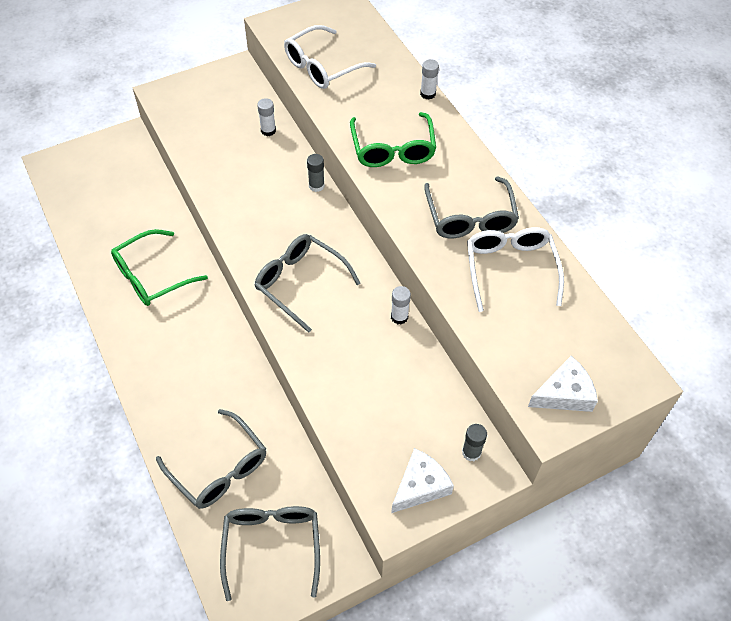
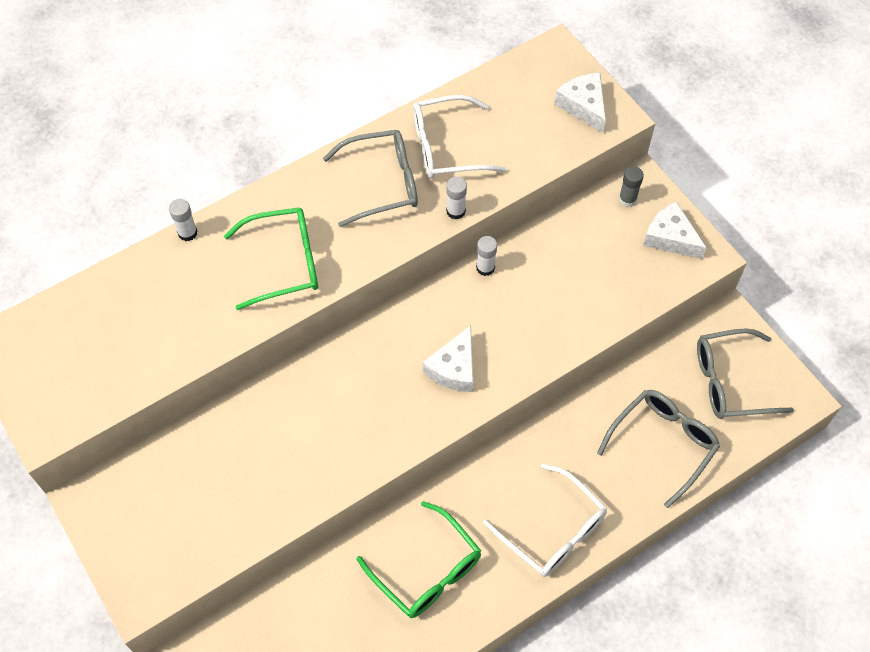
camera: 95 degrees left, 5 degrees up
(268, 130) = (212, 439): white glue stick -> white glue stick (455, 211)
(300, 283) = (454, 368): grey glasses -> white cheese
(316, 186) = (305, 369): grey glue stick -> none
(322, 67) = (137, 355): white glasses -> white glasses (553, 530)

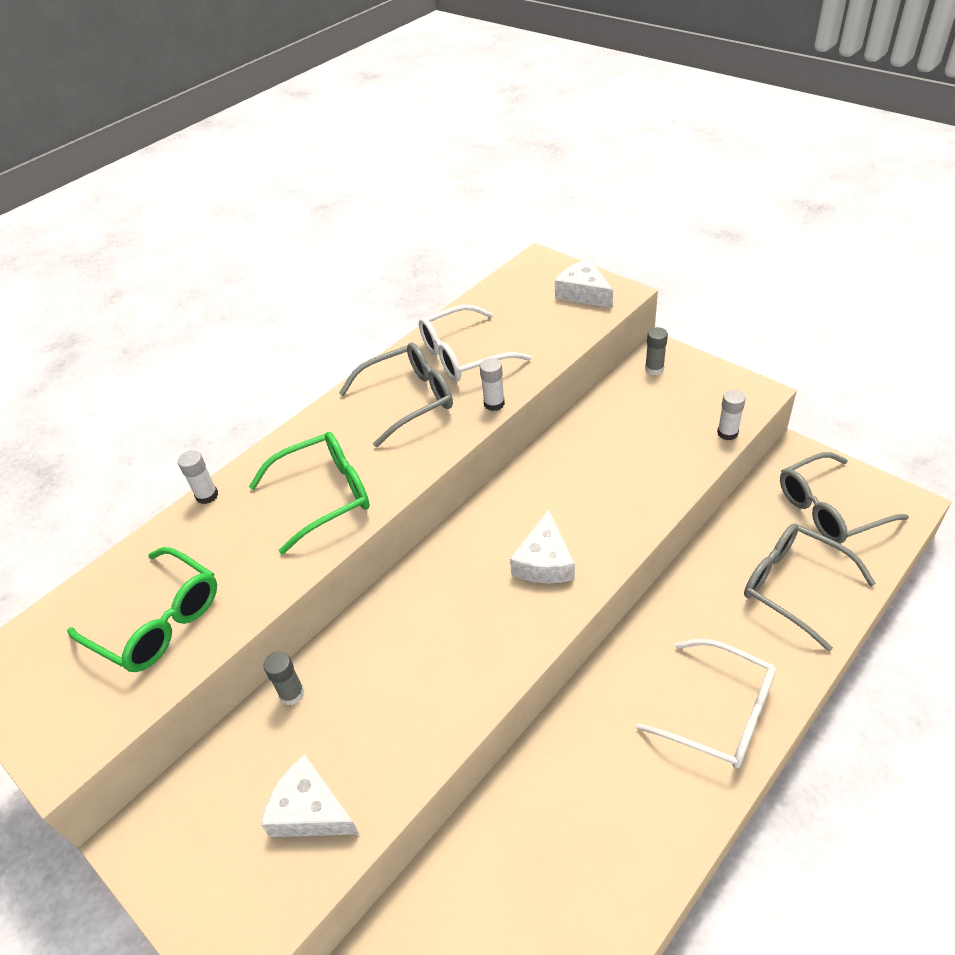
camera: 10 degrees left, 15 degrees down
(221, 422) = (292, 693): none -> grey glue stick
(427, 570) = (592, 806): green glasses -> green glasses (158, 621)
(485, 268) = (539, 460): white glue stick -> white glue stick (727, 433)
(663, 443) = (793, 586): grey glasses -> grey glasses turned 75 degrees counterclockwise
(670, 238) = (712, 388): white cheese -> white cheese (310, 810)

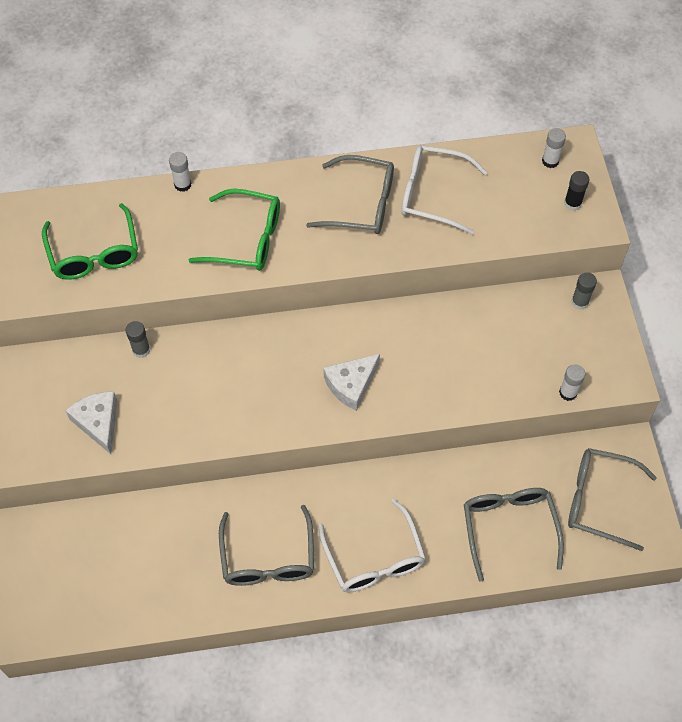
camera: 35 degrees right, 15 degrees up
(494, 404) = (411, 251): white glue stick -> white glue stick (550, 161)
(583, 293) = (572, 203): white cheese -> black glue stick
(623, 806) = (268, 558): none -> grey glasses

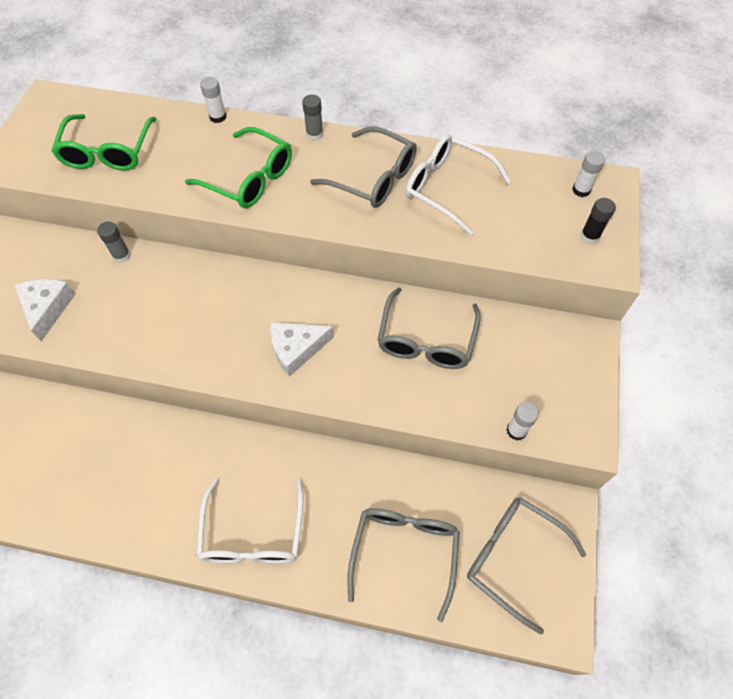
camera: 20 degrees right, 0 degrees up
(268, 558) = (152, 494): grey glasses -> grey glasses (426, 340)
(579, 302) = (564, 340): grey glue stick -> grey glue stick (314, 134)

